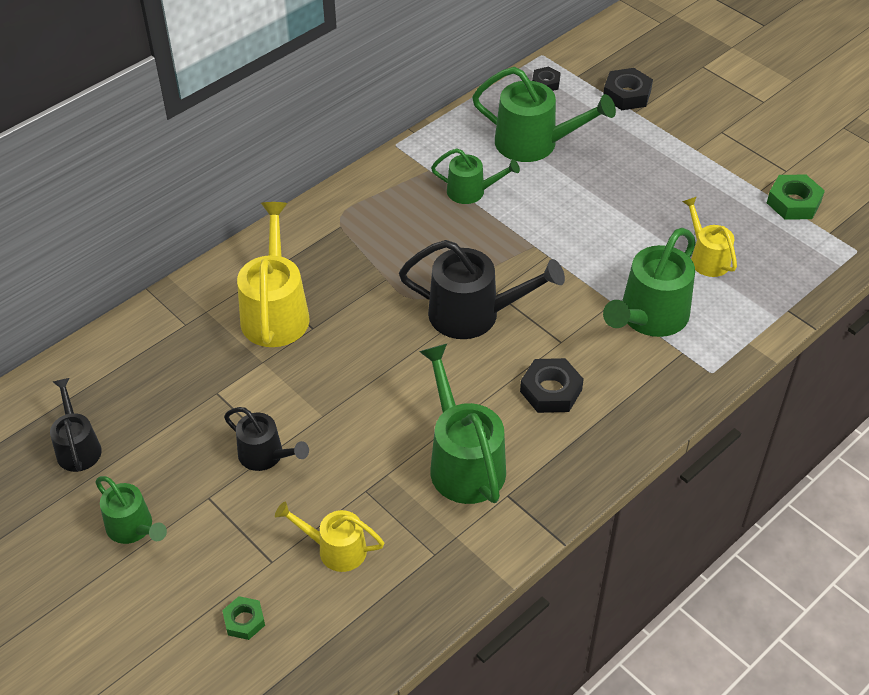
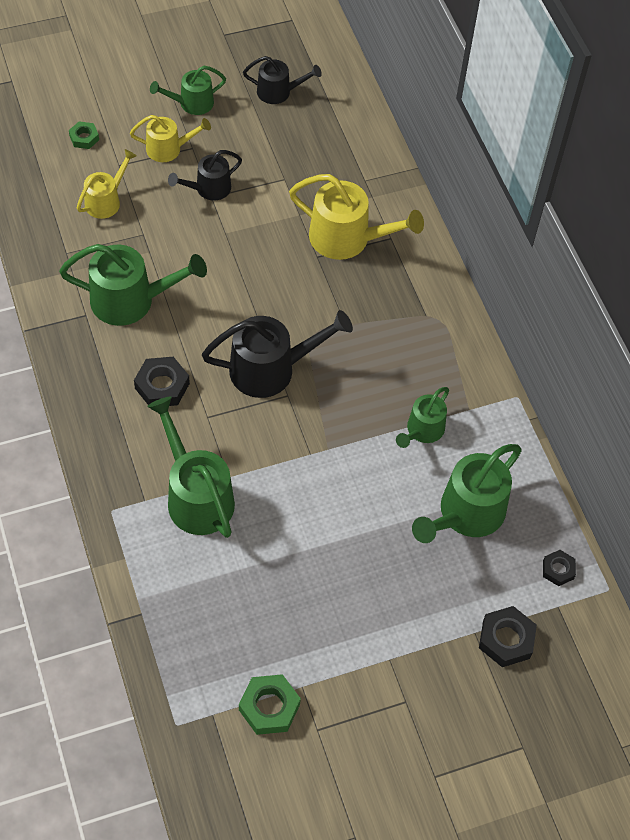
camera: 110 degrees right, 10 degrees up
(474, 314) = (271, 369): black watering can -> black watering can turned 135 degrees counterclockwise
(706, 258) = (239, 582): yellow watering can -> yellow watering can (169, 149)

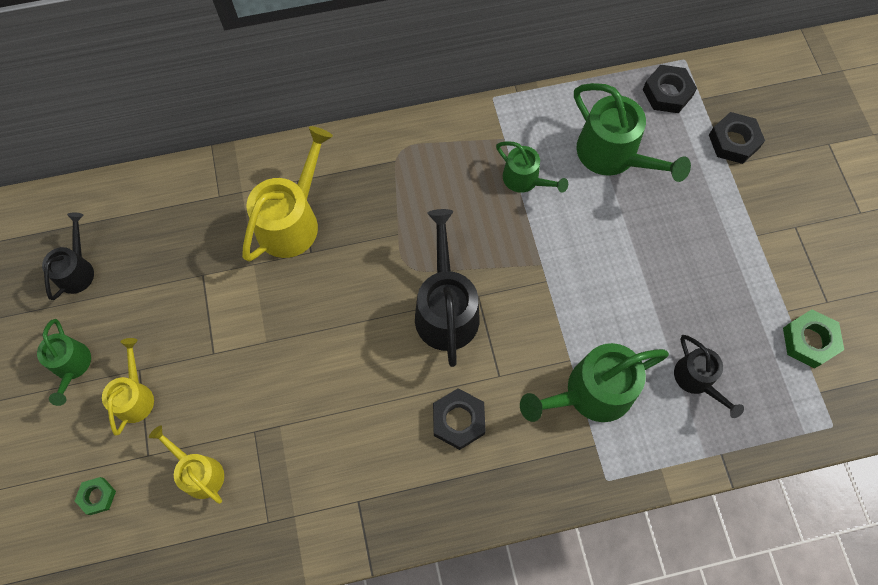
camera: 80 degrees left, 10 degrees up
(131, 300) = (344, 448): green watering can -> none
(208, 189) = (202, 355): black watering can -> black watering can (697, 380)
(558, 570) = (667, 93): black nut -> black nut, size x1.63

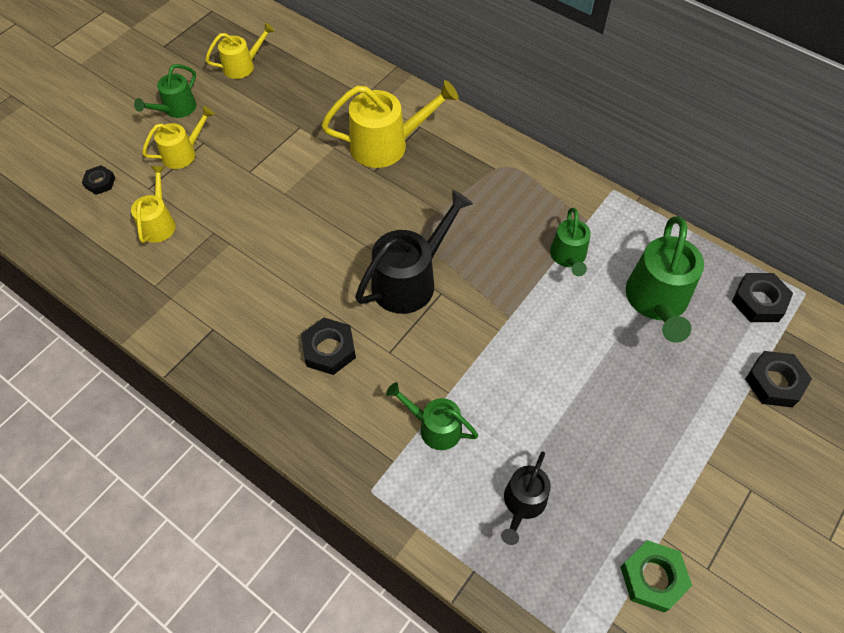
camera: 50 degrees right, 10 degrees down
(77, 270) = (243, 66): black watering can -> yellow watering can
(97, 496) = (100, 182): green nut -> black nut
(590, 393) = (434, 427): green watering can -> green watering can, size x0.59

